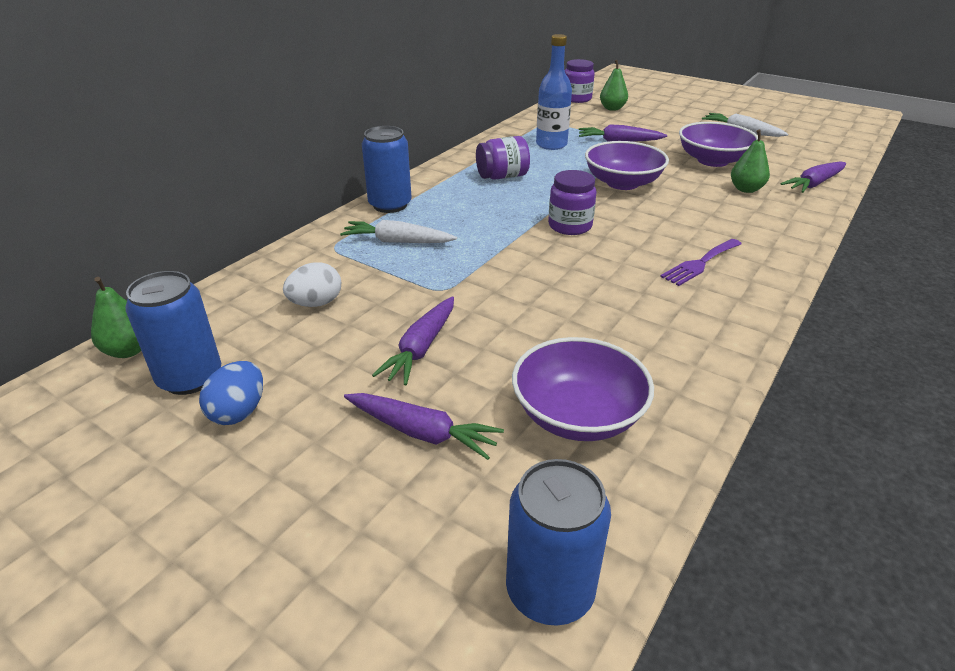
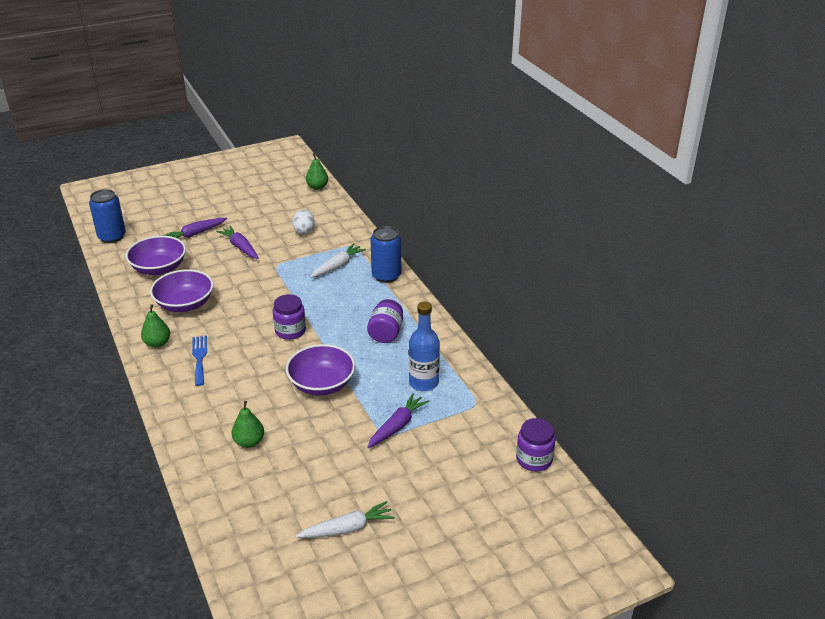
camera: 120 degrees right, 0 degrees up
(190, 378) = (283, 197): blue can -> none
(239, 412) = (251, 203): blue egg -> none
(612, 108) = (484, 470): green pear -> green pear (157, 343)
(700, 263) = (199, 358): purple fork -> blue fork
(712, 160) = (309, 459): purple bowl -> purple bowl (185, 304)
(814, 184) = (215, 489): purple carrot -> none

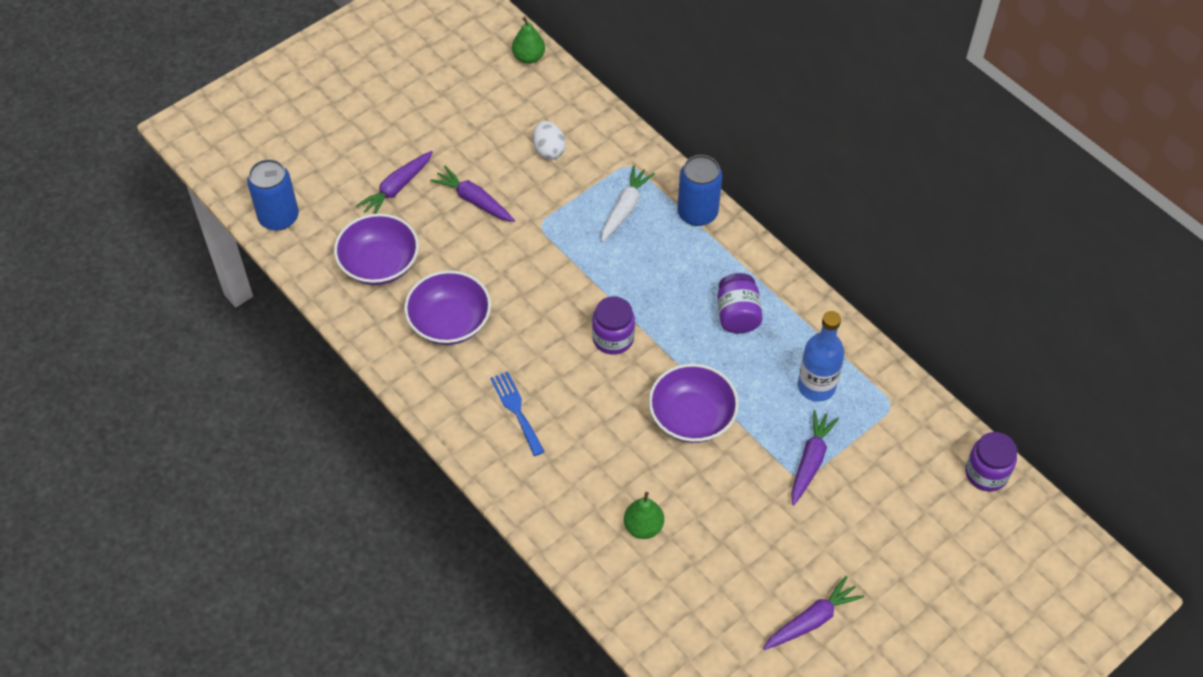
camera: 15 degrees left, 20 degrees up
(157, 343) = (448, 398): green pear -> none
(347, 528) = (812, 620): white carrot -> purple carrot

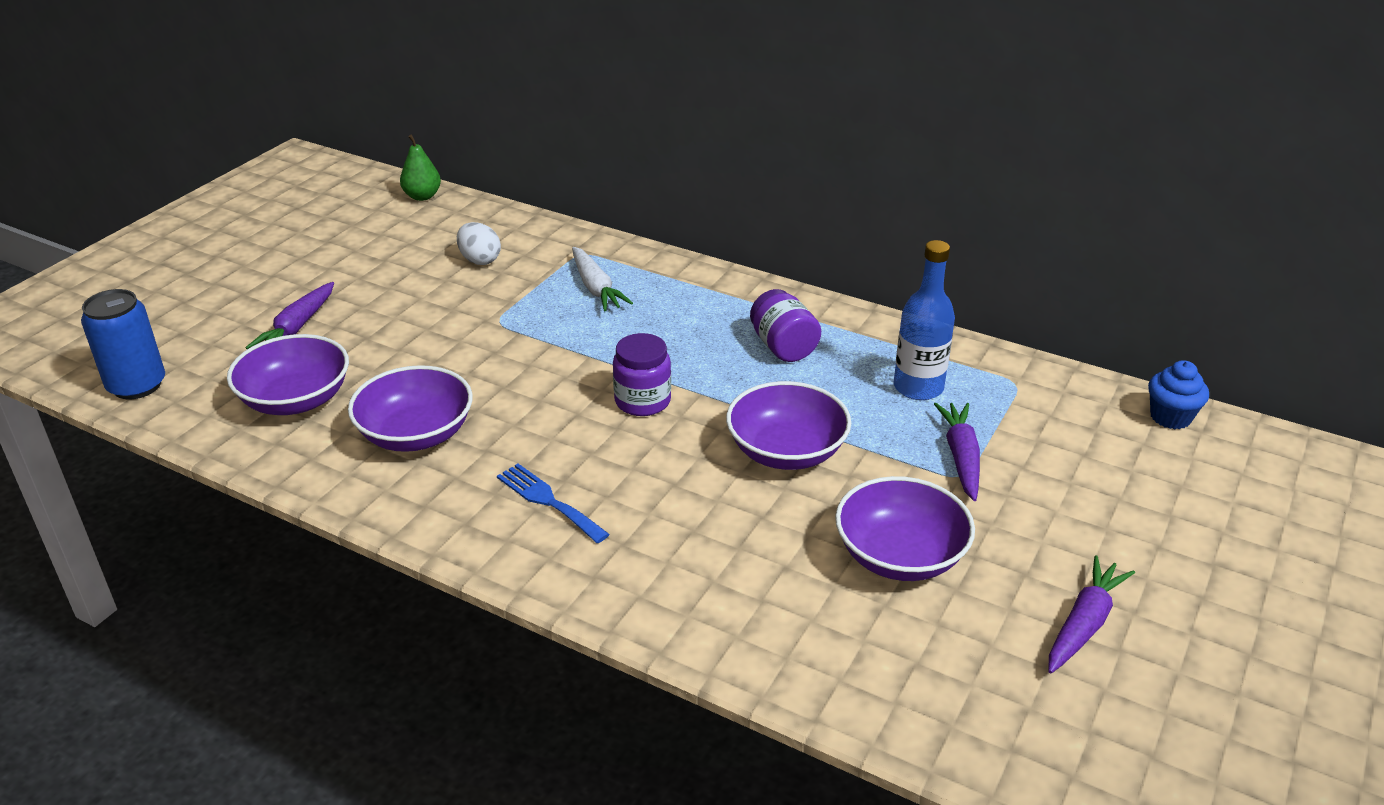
camera: 20 degrees left, 20 degrees down
(474, 200) = (403, 318): purple carrot -> none
(625, 208) = (596, 288): white carrot -> white carrot turned 150 degrees clockwise
(643, 527) = (791, 582): green pear -> none
(697, 213) = (683, 275): blue can -> none
(723, 529) = (900, 556): none -> purple bowl
(986, 473) = (1170, 417): purple jar -> blue cupcake

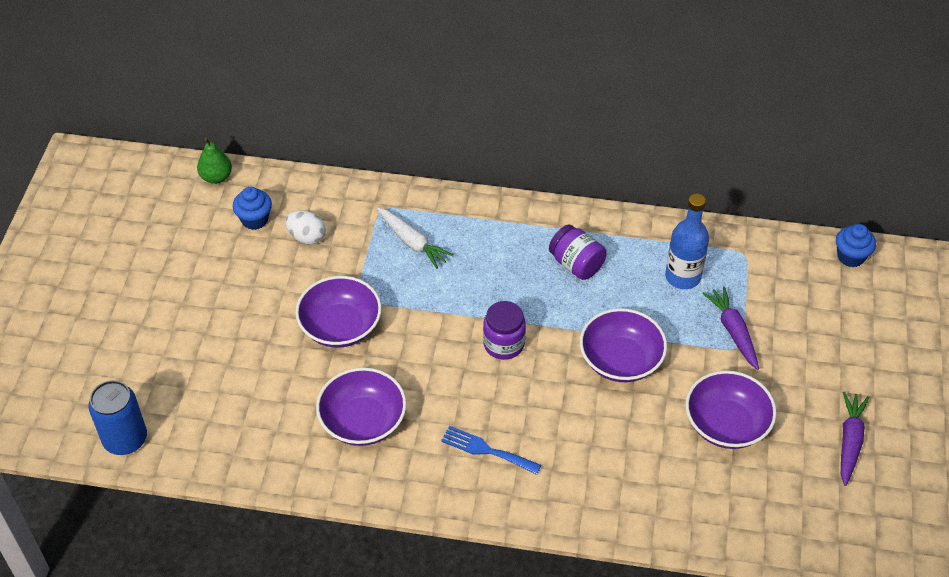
camera: 20 degrees left, 15 degrees up
(296, 327) = (208, 347): purple carrot -> none
(296, 400) = (256, 416): purple bowl -> purple bowl (340, 326)
(435, 235) = (255, 219): none -> blue cupcake

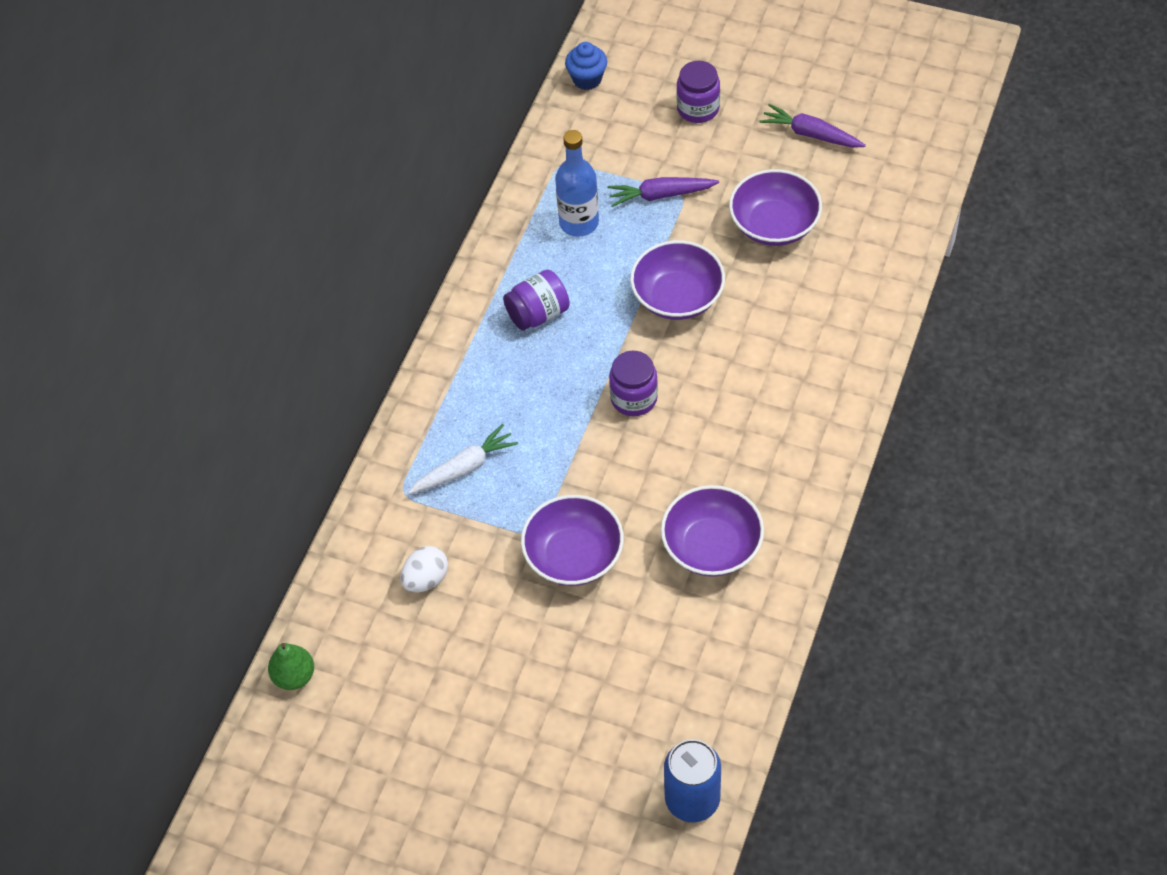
camera: 75 degrees left, 5 degrees up
(255, 219) = (381, 635): blue cupcake -> none
(486, 450) = (770, 434): blue fork -> none
(847, 345) = (698, 108): none -> purple jar

